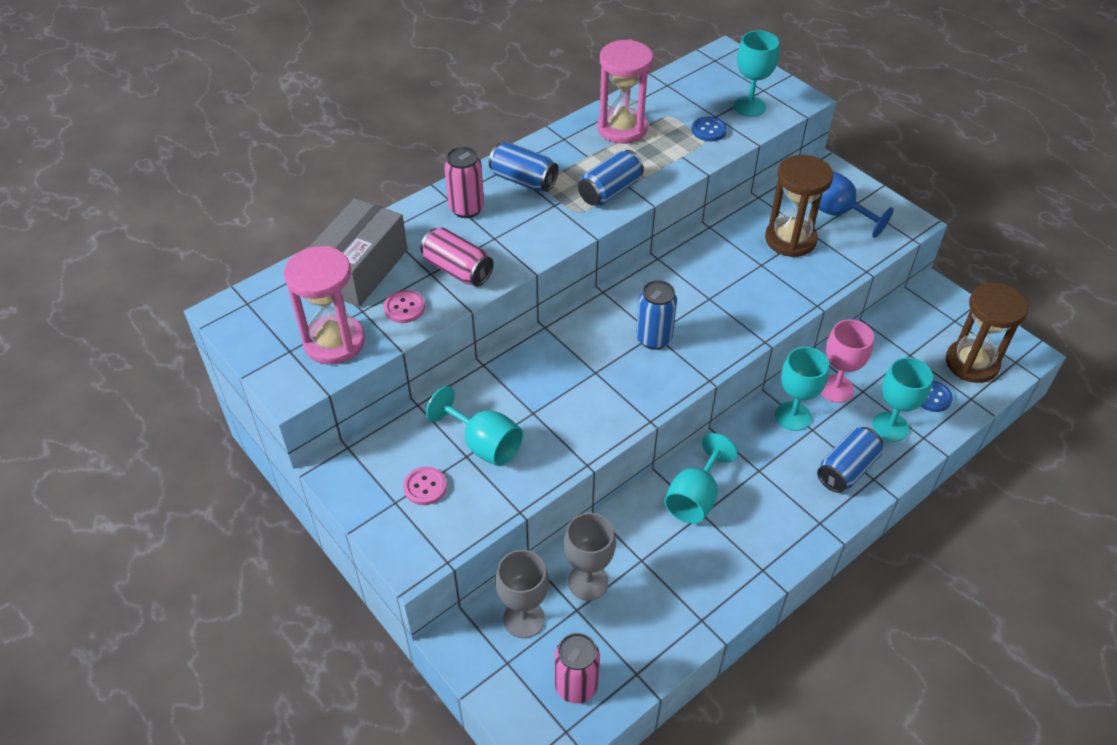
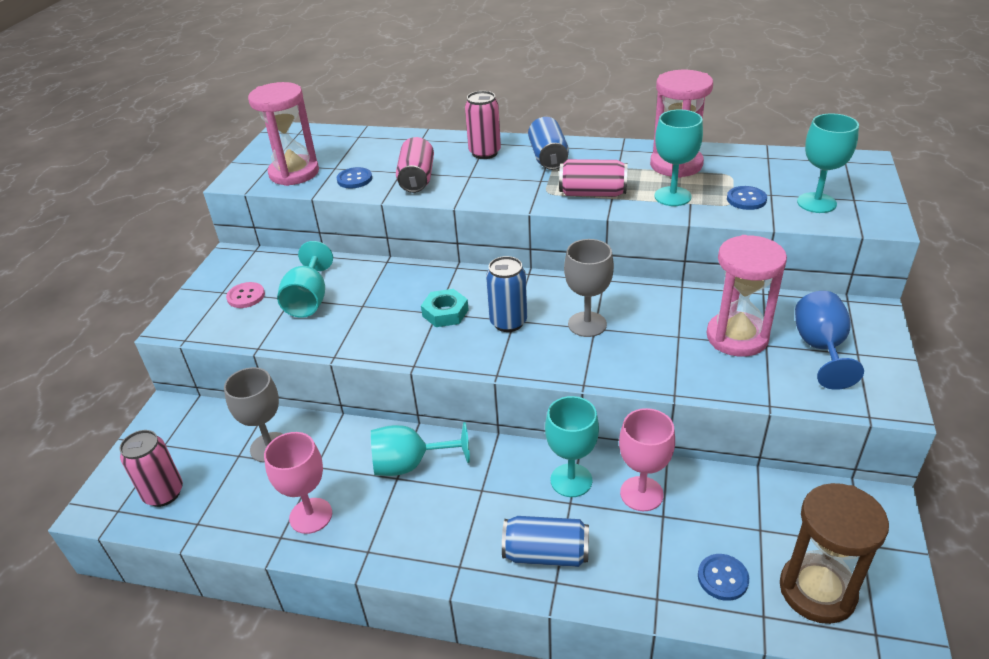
camera: 55 degrees right, 10 degrees down
(360, 269) = (373, 149): grey box -> none
(404, 308) = (354, 179): pink button -> blue button
(524, 619) = (210, 432): grey goblet -> grey goblet (587, 324)
(601, 367) = (445, 313): none -> turquoise nut
(610, 191) = (592, 193): blue can -> pink can
(695, 589) = (311, 516): none -> pink goblet
(790, 239) = (737, 337): brown hourglass -> pink hourglass
(890, 427) = (639, 562): turquoise goblet -> turquoise goblet (672, 196)

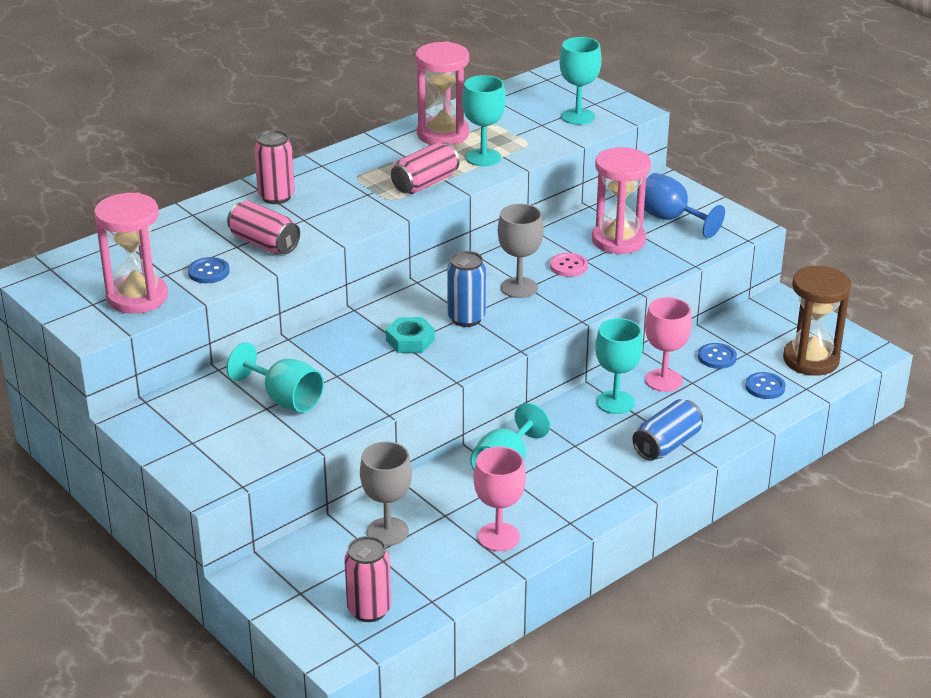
camera: 55 degrees left, 5 degrees down
(246, 296) = (222, 431): pink button -> pink button (568, 266)
(548, 157) = (337, 175): blue can -> none
(746, 199) = (533, 135): blue button -> blue button (717, 357)

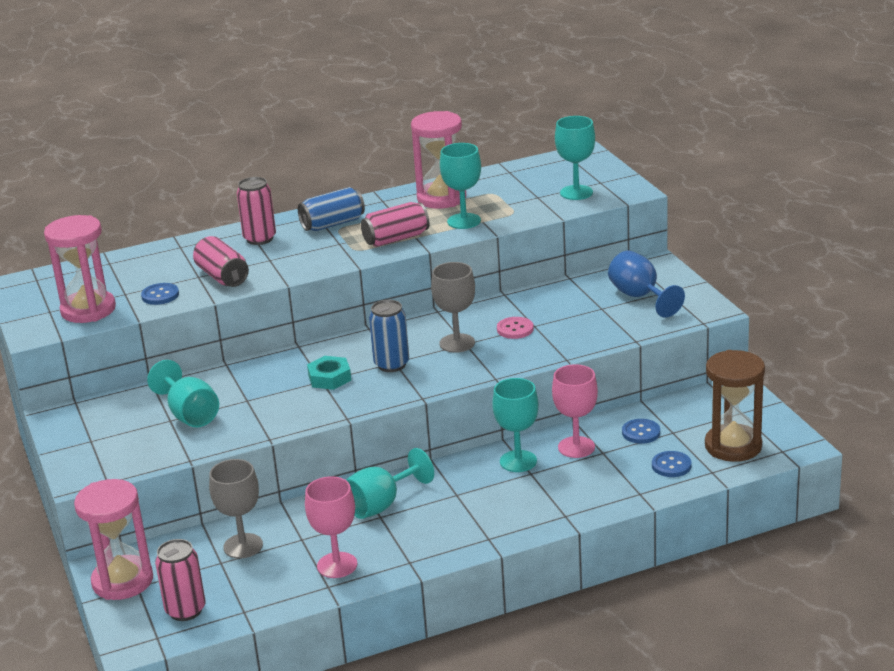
camera: 20 degrees right, 5 degrees down
(618, 240) = (577, 311): pink hourglass -> pink hourglass (122, 581)
(667, 445) = (543, 505): blue can -> blue can (333, 224)

